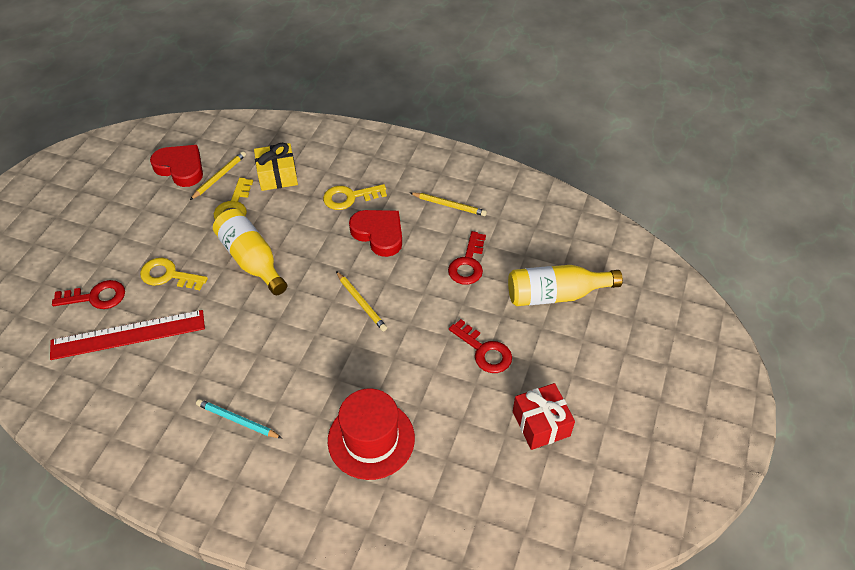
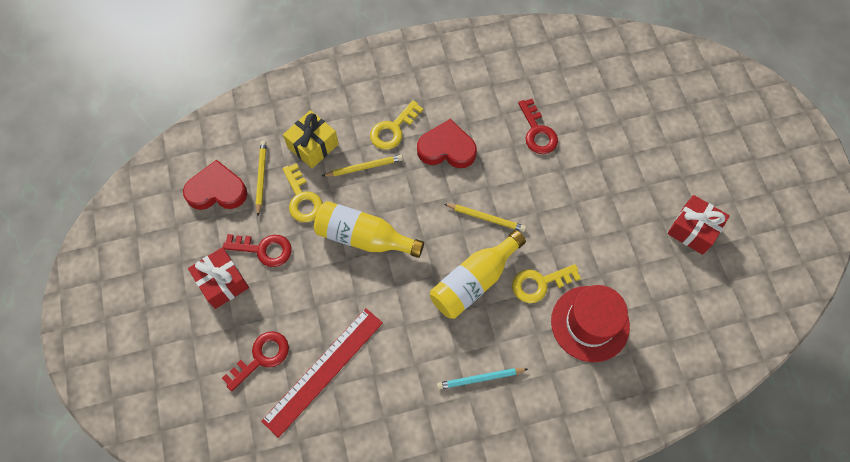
camera: 35 degrees left, 15 degrees up
(122, 230) = (222, 282): none -> red gift
(168, 275) = (306, 297): yellow key -> yellow key (539, 283)
(449, 205) = (480, 88): yellow pencil -> yellow pencil (364, 167)
(484, 351) = (609, 198): red key -> red key (264, 249)
(556, 295) = (621, 118): yellow bottle -> yellow bottle (474, 281)

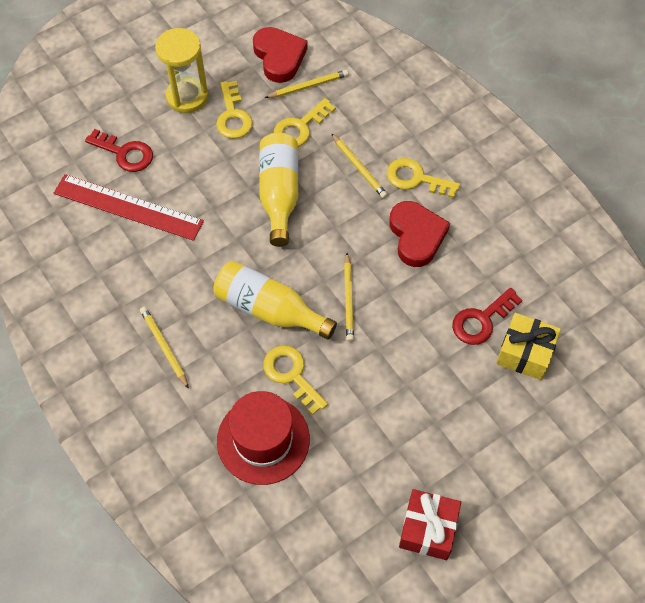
camera: 70 degrees right, 5 degrees down
(222, 282) = (187, 96): red gift -> yellow hourglass
(264, 249) = (233, 116): red key -> yellow key
(313, 146) = (363, 115): yellow gift -> yellow gift (525, 353)
(480, 378) = (164, 347): turquoise pencil -> yellow pencil

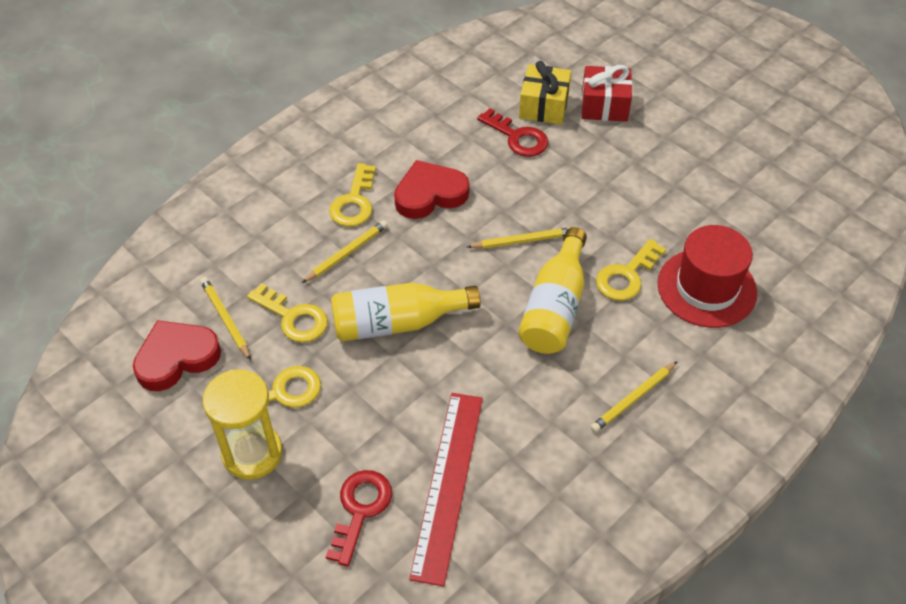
camera: 100 degrees left, 10 degrees down
(428, 529) = (741, 156): red gift -> red gift (604, 105)

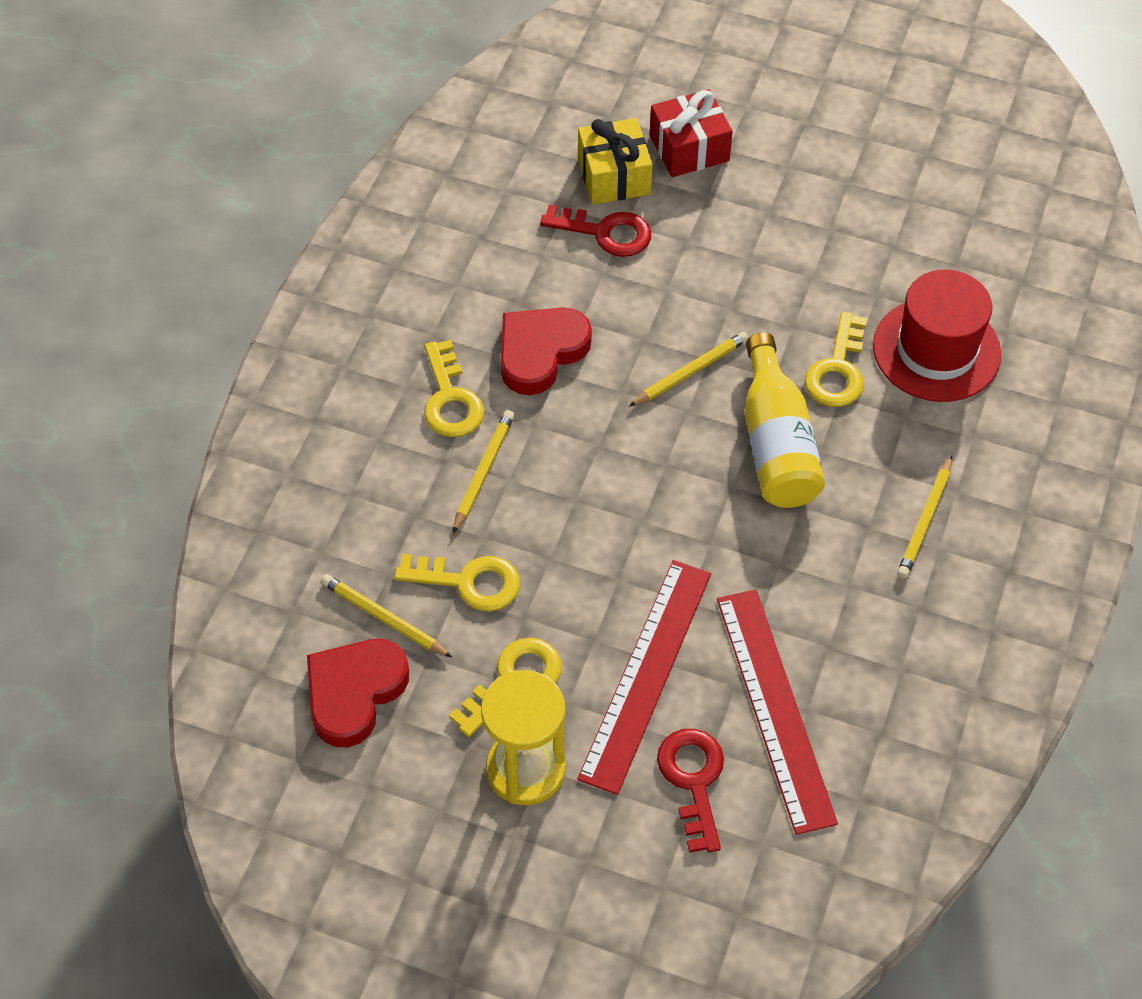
camera: 25 degrees left, 5 degrees up
(372, 424) = (646, 674): none -> red ruler
(397, 323) = (601, 537): yellow bottle -> none

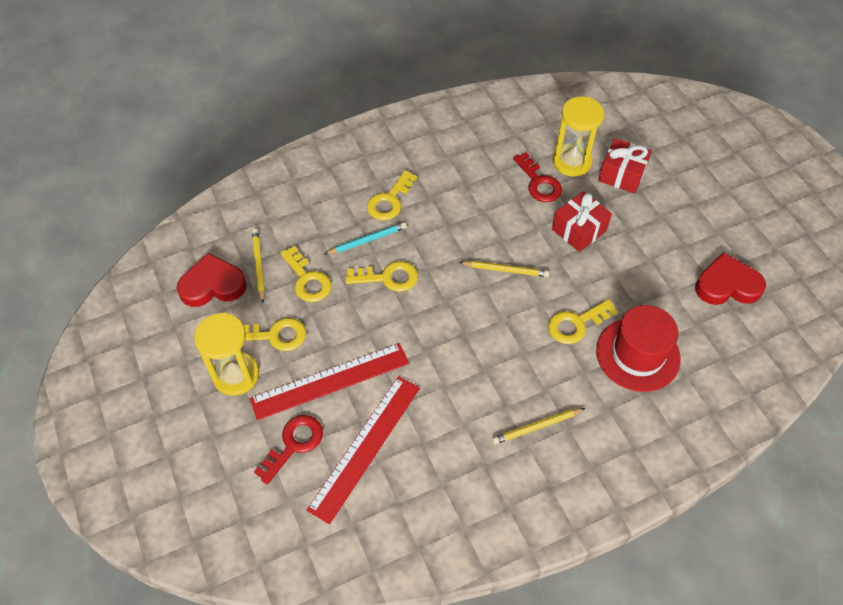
camera: 45 degrees right, 0 degrees up
(483, 471) = (367, 240): yellow pencil -> turquoise pencil
(540, 352) = (450, 211): red heart -> red heart (727, 285)
(565, 495) = (388, 277): none -> yellow key
(614, 176) = (571, 162): yellow gift -> yellow hourglass
(717, 256) = (579, 230): none -> red gift
(776, 443) = (507, 332): yellow bottle -> none

